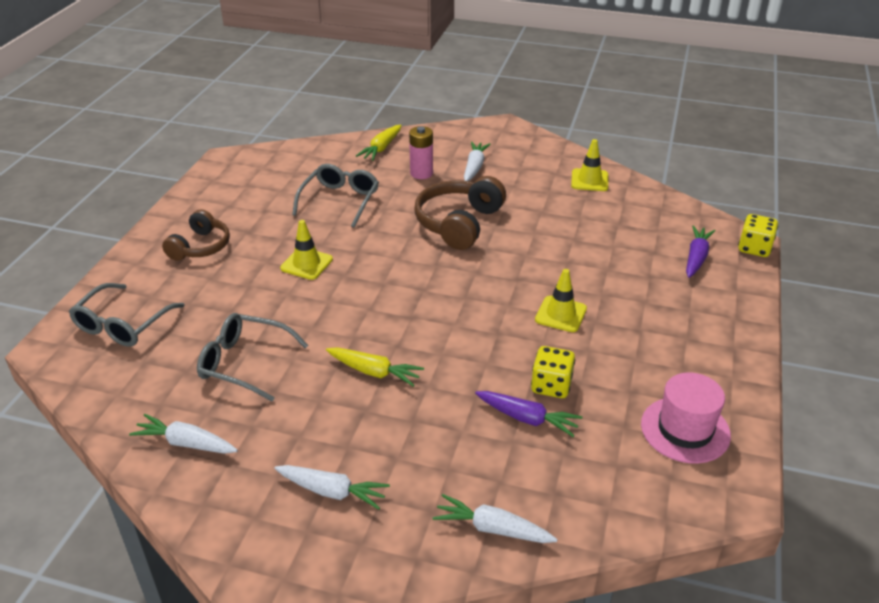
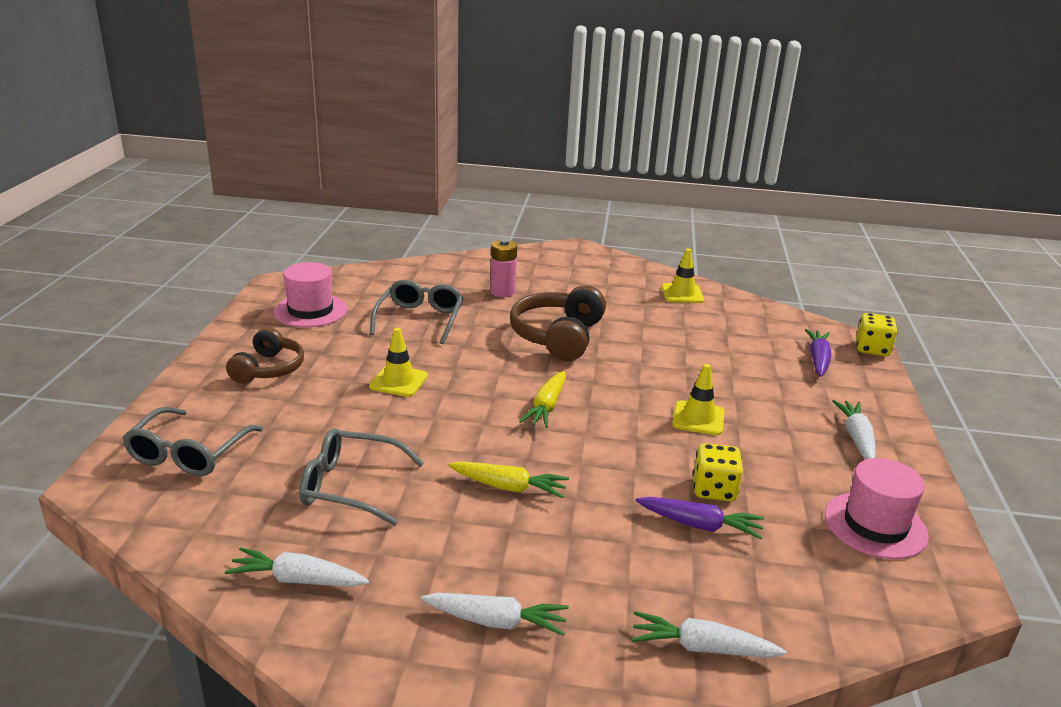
camera: 10 degrees left, 10 degrees down
(247, 188) = (310, 311): none -> pink hat
(381, 148) = (452, 270): yellow carrot -> yellow carrot (546, 407)
(474, 167) = (558, 285): white carrot -> white carrot (856, 438)

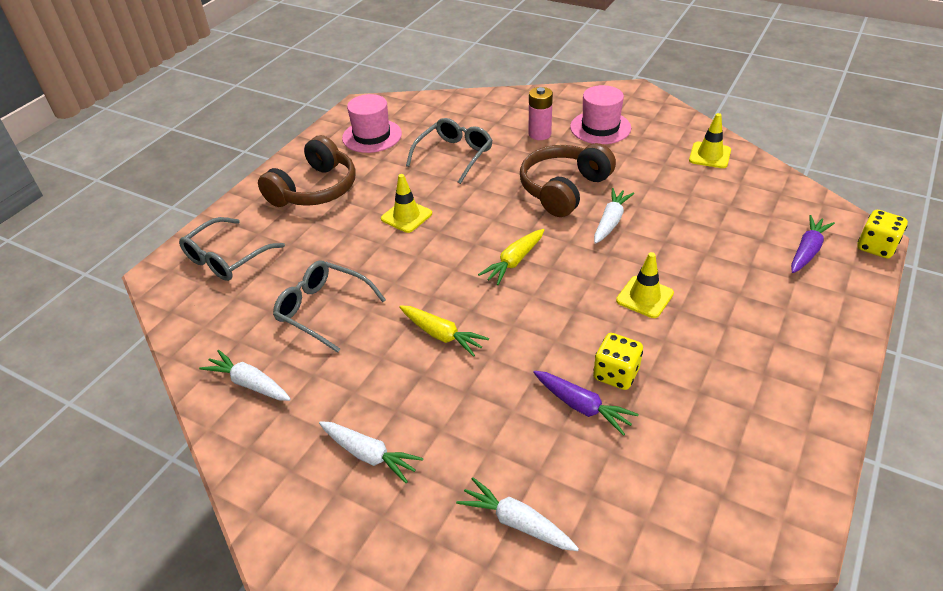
camera: 25 degrees right, 15 degrees up
(269, 369) = (315, 189): brown headphones -> brown headphones, size x1.52
(856, 438) = (791, 347): white carrot -> white carrot (610, 221)
(875, 525) = (750, 444): pink hat -> pink hat (600, 127)

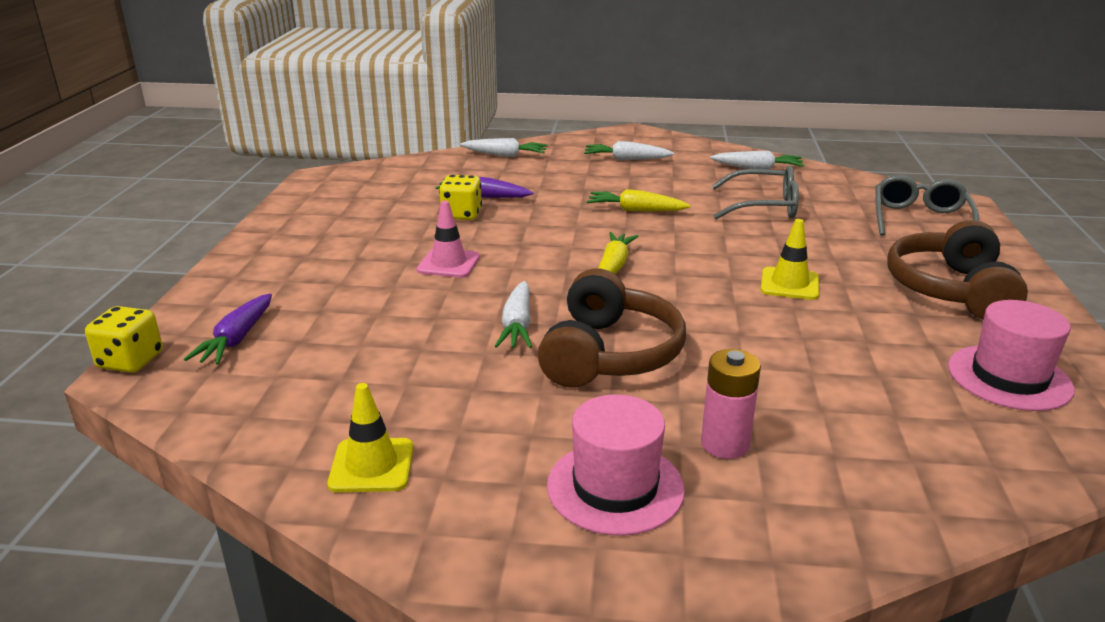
camera: 155 degrees right, 15 degrees down
(454, 155) = (829, 372): grey glasses -> none
(644, 297) = (448, 263): yellow traffic cone -> pink traffic cone

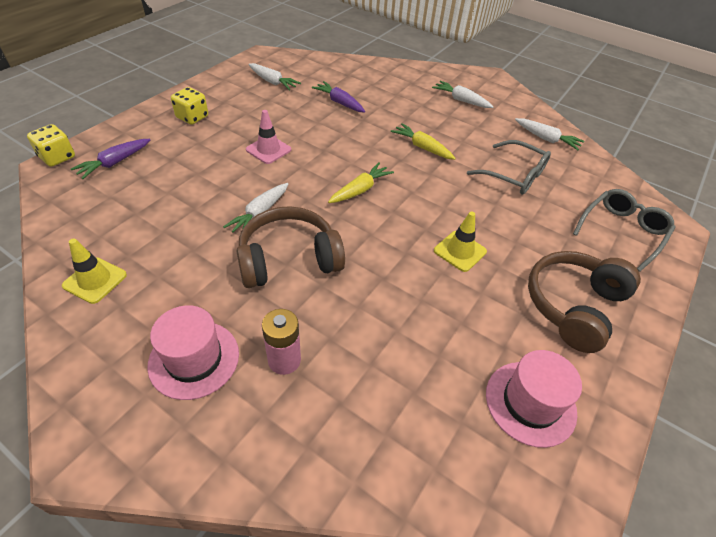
camera: 25 degrees right, 20 degrees up
(461, 215) = (312, 113): yellow dice -> yellow dice (192, 117)
(505, 155) = (386, 71): white carrot -> white carrot (272, 82)
(609, 354) = (289, 259): brown headphones -> brown headphones turned 150 degrees counterclockwise

